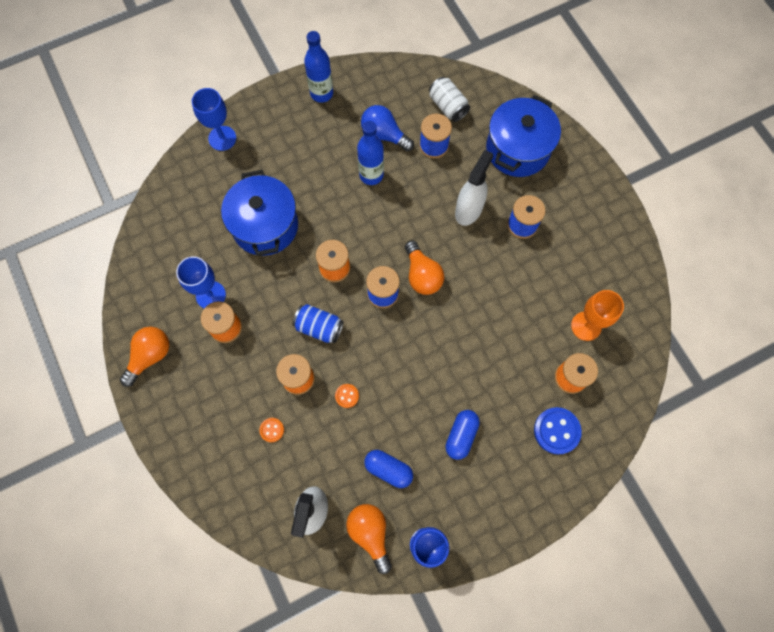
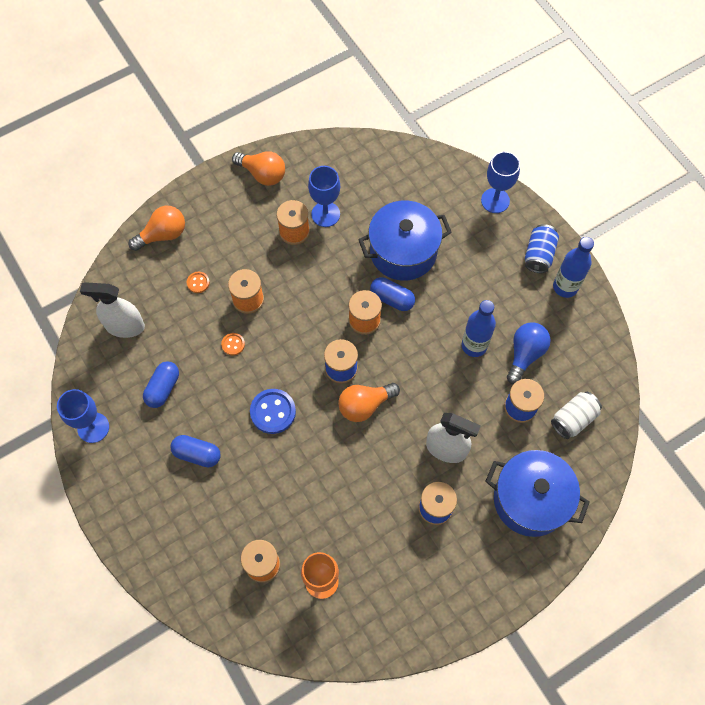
camera: 85 degrees right, 5 degrees down
(315, 241) = (392, 299): none -> blue capsule
(319, 327) = (300, 312): blue can -> blue can (539, 255)
(370, 533) = (104, 377): orange light bulb -> orange light bulb (163, 235)
(556, 431) = (205, 550): blue button -> blue button (273, 412)

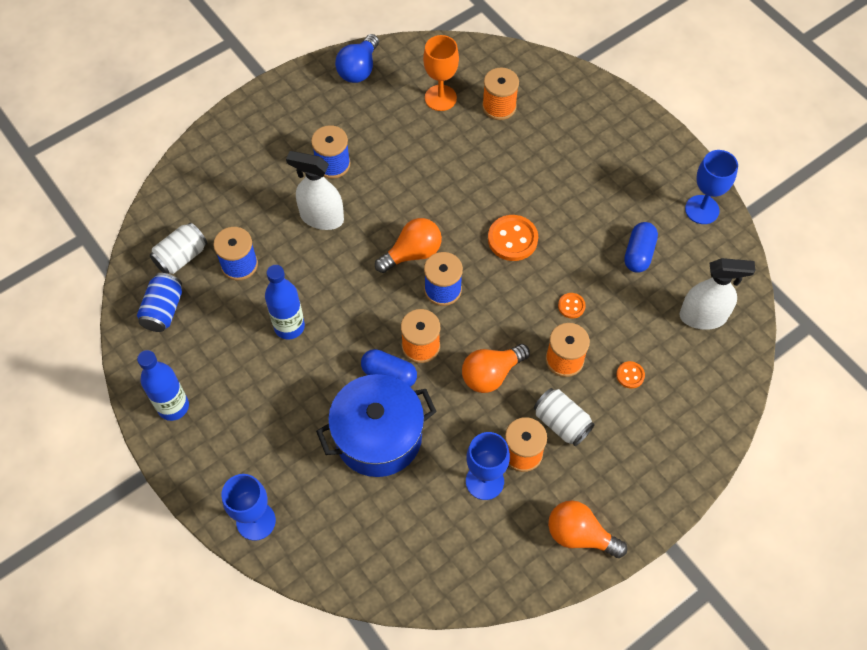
camera: 175 degrees right, 5 degrees down
(163, 235) = (691, 434): orange light bulb -> orange light bulb (491, 374)
(197, 454) = (585, 193): blue capsule -> none
(260, 251) = (561, 423): none -> white can
(273, 412) = (512, 239): blue button -> orange button
(525, 354) = (230, 321): blue light bulb -> blue light bulb (359, 69)
(530, 500) = (235, 178): blue pot -> none
(539, 255) = (202, 447): blue can -> blue can (163, 310)

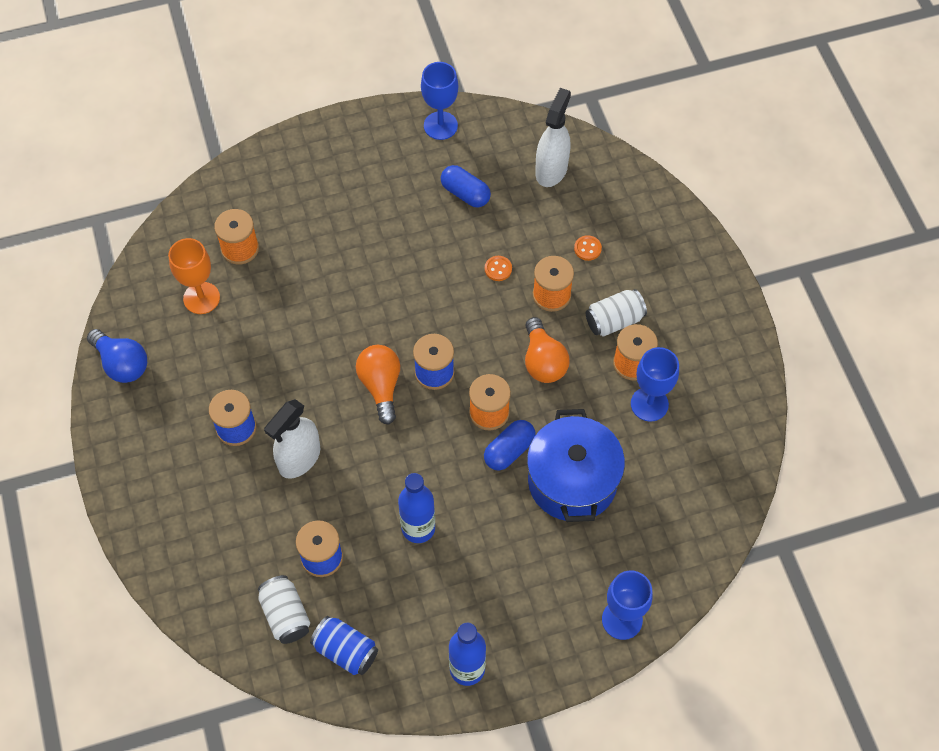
camera: 70 degrees left, 0 degrees up
(512, 239) = (403, 292): orange button -> none
(579, 535) = (725, 345): orange light bulb -> none

